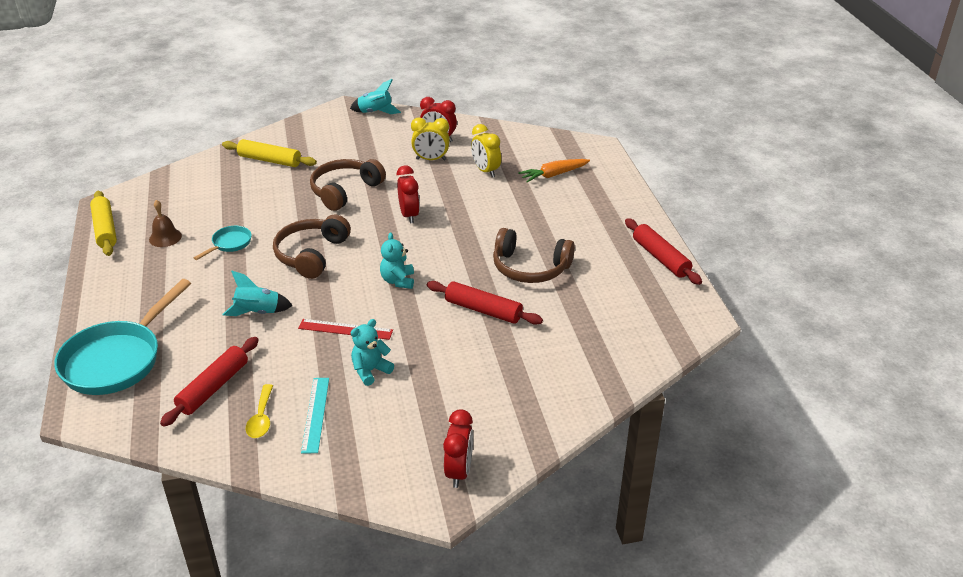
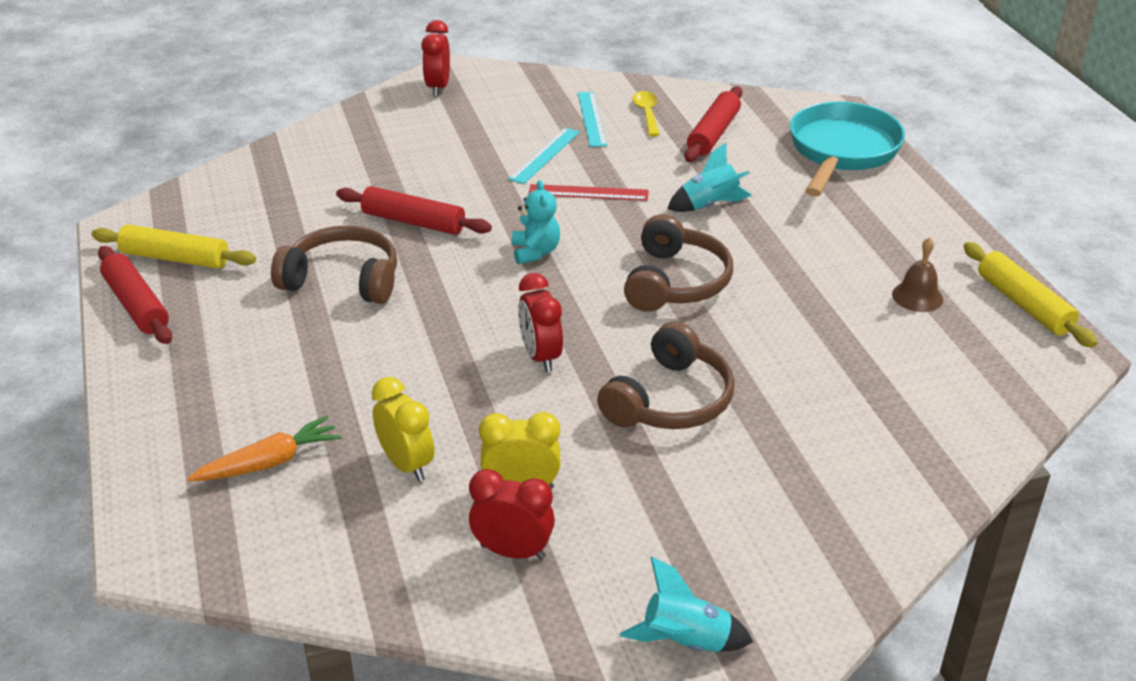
camera: 175 degrees right, 0 degrees up
(229, 244) = (810, 292): turquoise pan -> none
(269, 160) = (852, 466): yellow rolling pin -> yellow rolling pin (175, 258)
(370, 371) = (544, 155): turquoise teddy bear -> turquoise ruler

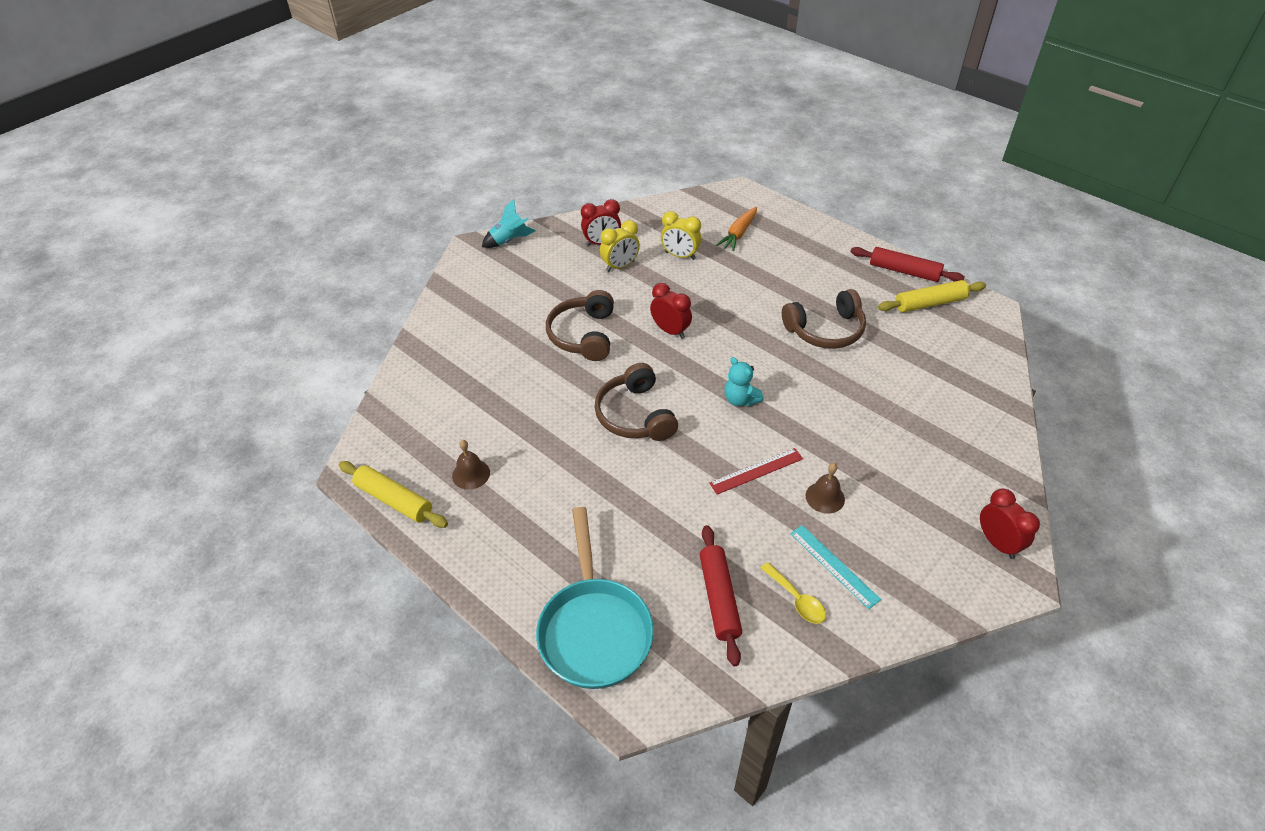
camera: 150 degrees right, 10 degrees up
(413, 222) = (839, 389): red rolling pin -> none
(544, 155) = (825, 497): turquoise ruler -> brown bell
(709, 205) = (661, 500): turquoise rocket -> none

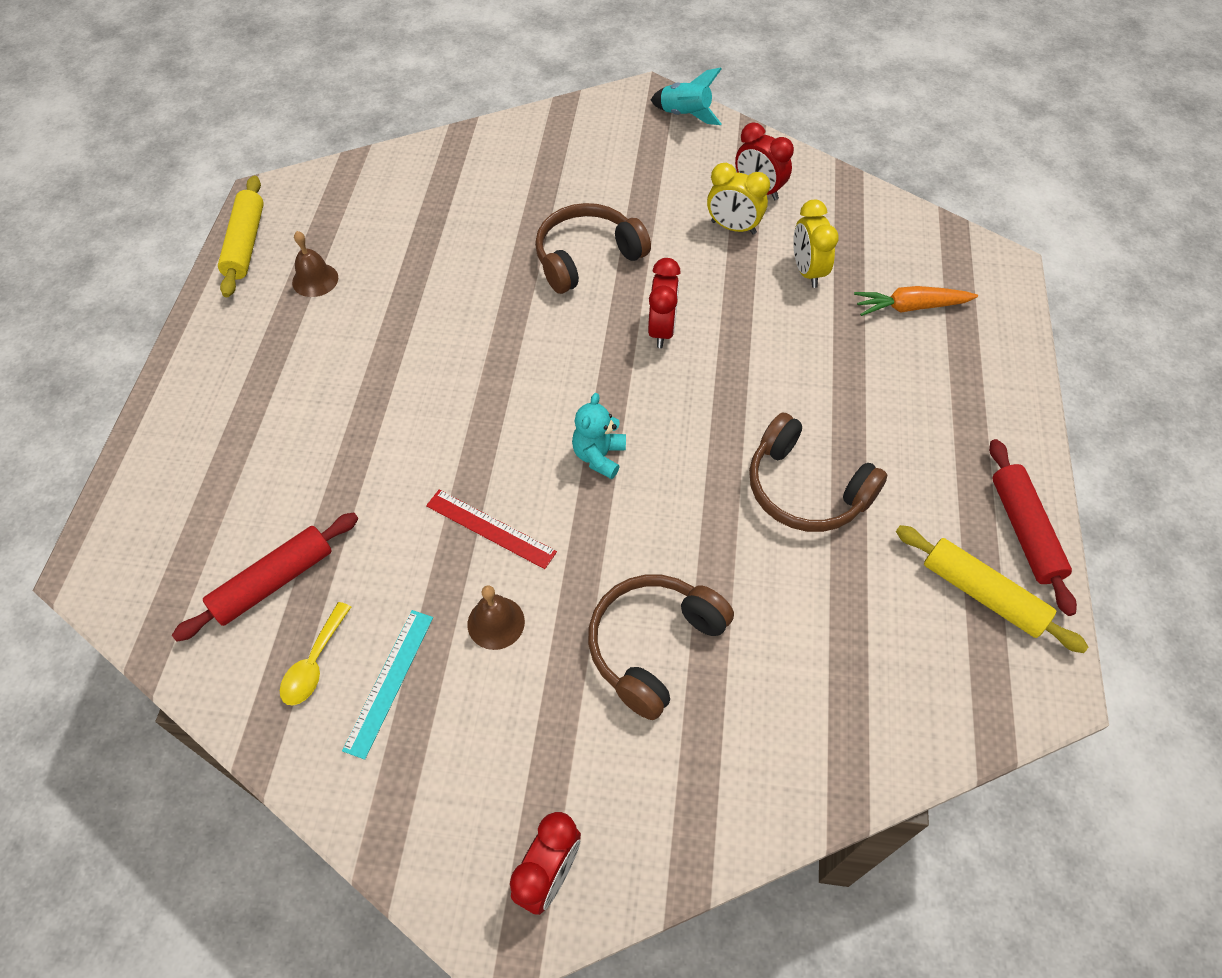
camera: 55 degrees right, 10 degrees up
(594, 629) = (172, 488): turquoise pan -> none
(635, 415) = (496, 368): brown headphones -> brown headphones (653, 646)

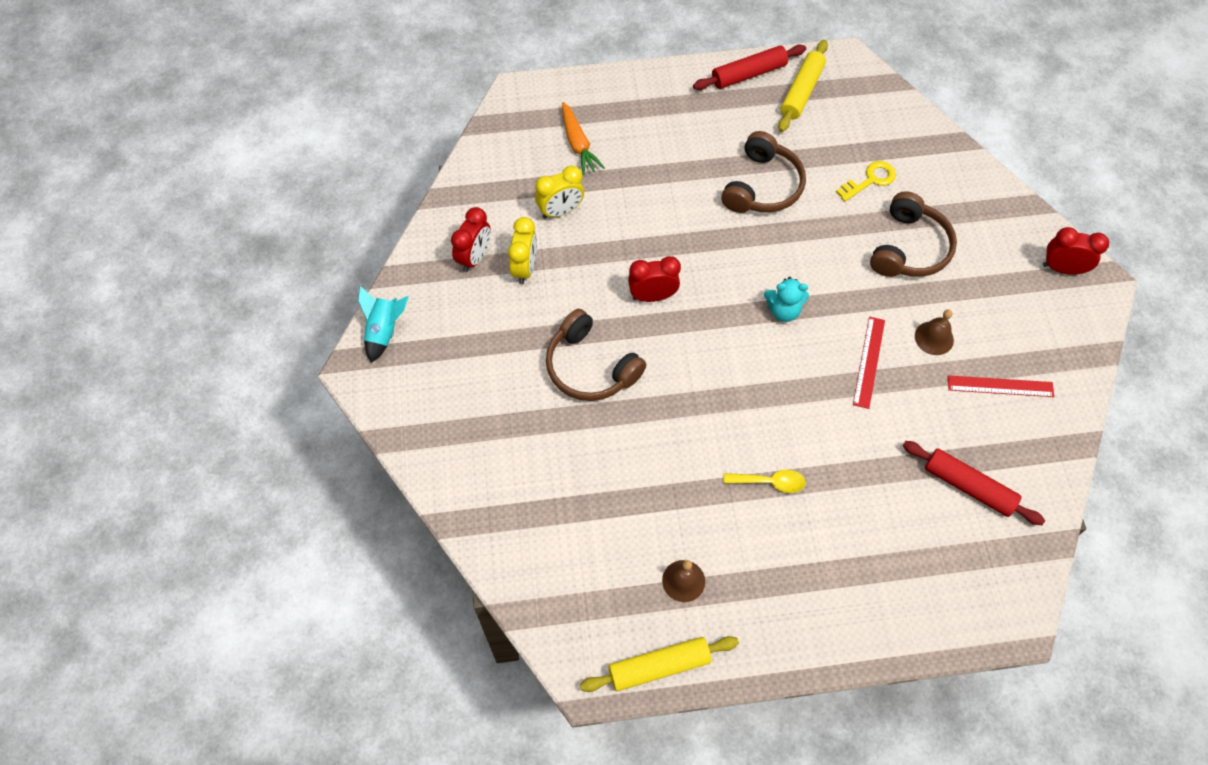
camera: 105 degrees left, 5 degrees up
(314, 662) = (1009, 436): yellow spoon -> yellow spoon (769, 482)
(389, 682) = (1000, 386): turquoise ruler -> red ruler
(653, 646) = (909, 248): brown headphones -> brown headphones turned 90 degrees counterclockwise
(790, 635) = (870, 180): none -> yellow key

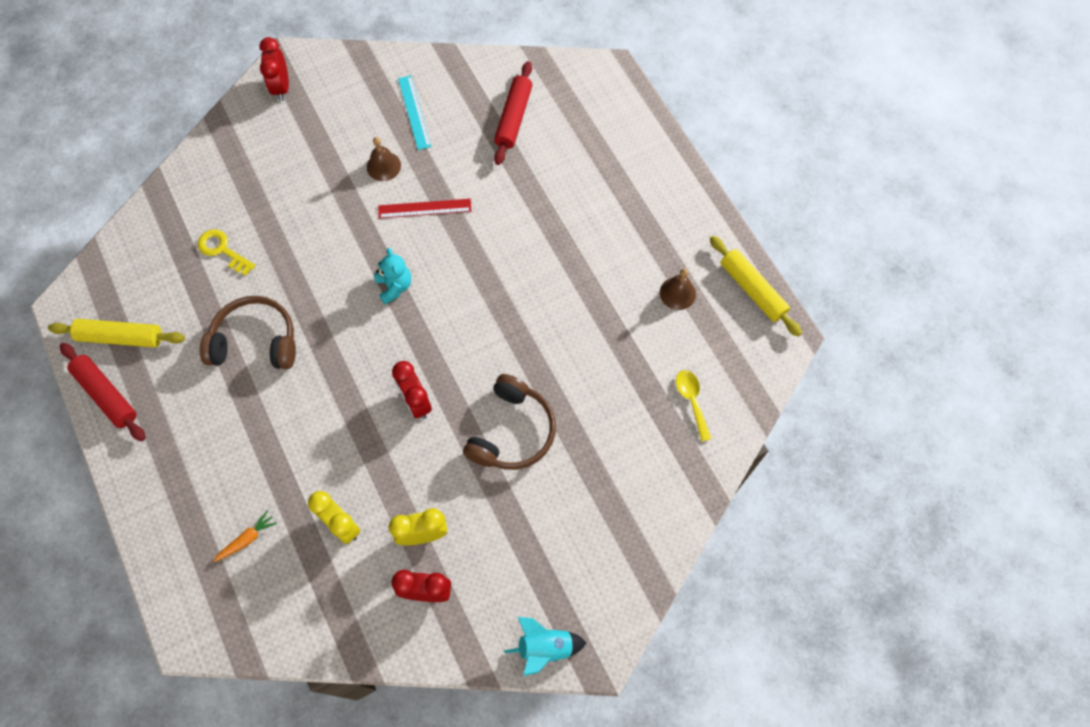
camera: 110 degrees left, 5 degrees up
(578, 144) = (247, 539): orange carrot -> orange carrot, size x0.67
(769, 482) = (567, 254): yellow spoon -> yellow spoon (692, 401)
(909, 248) = (293, 202): brown headphones -> none
(1000, 386) = (414, 112): red ruler -> turquoise ruler

